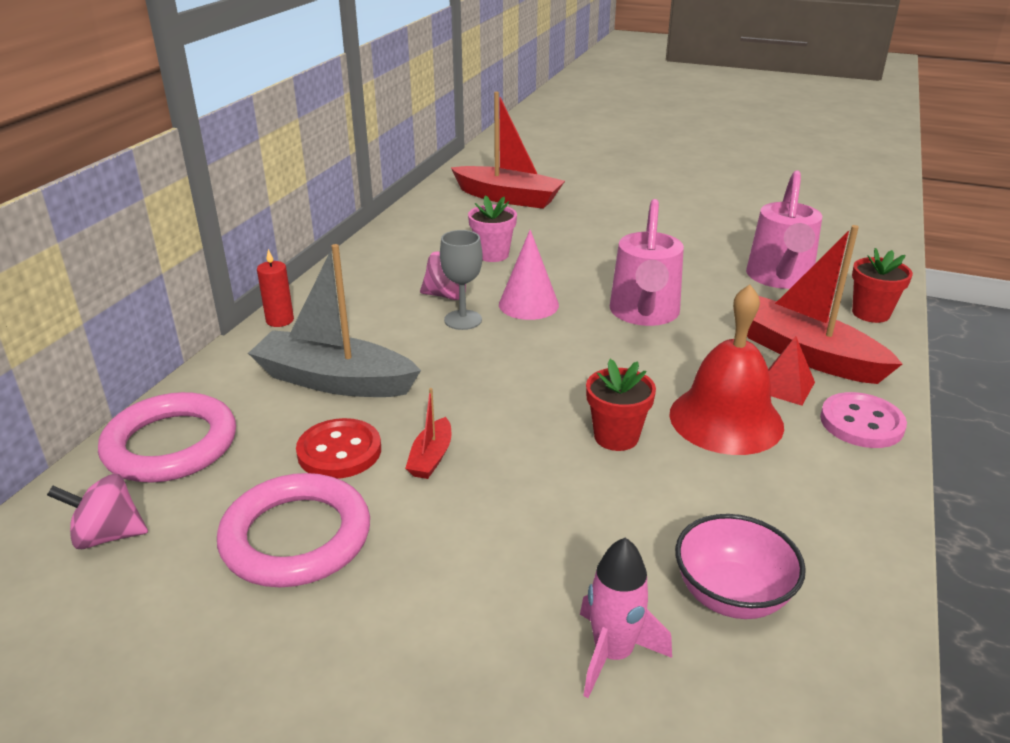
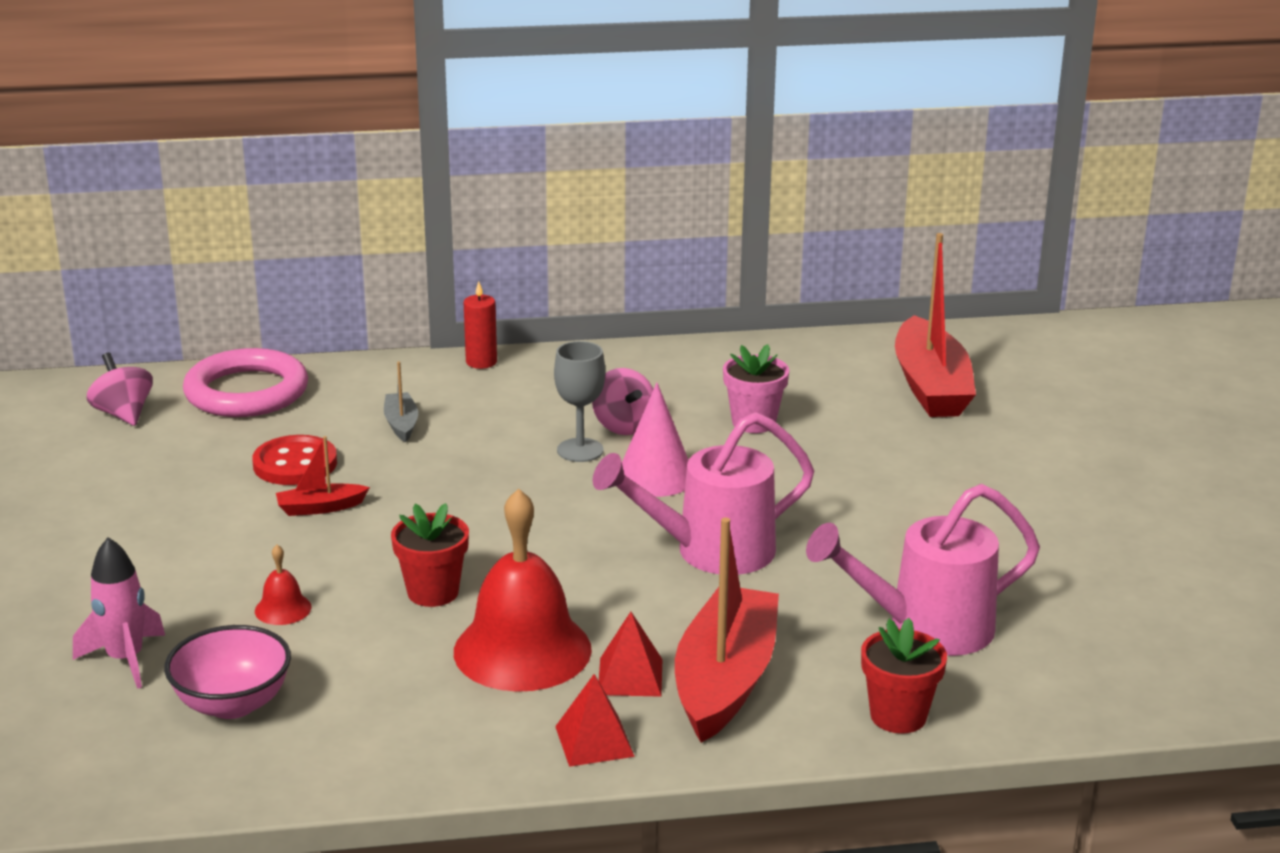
camera: 60 degrees right, 5 degrees down
(296, 537) = (172, 485): pink ring -> none
(334, 380) = (401, 424): grey boat -> grey boat, size x0.45
(587, 523) = (283, 609): none -> red bell
(861, 423) = (594, 741): pink button -> red pyramid

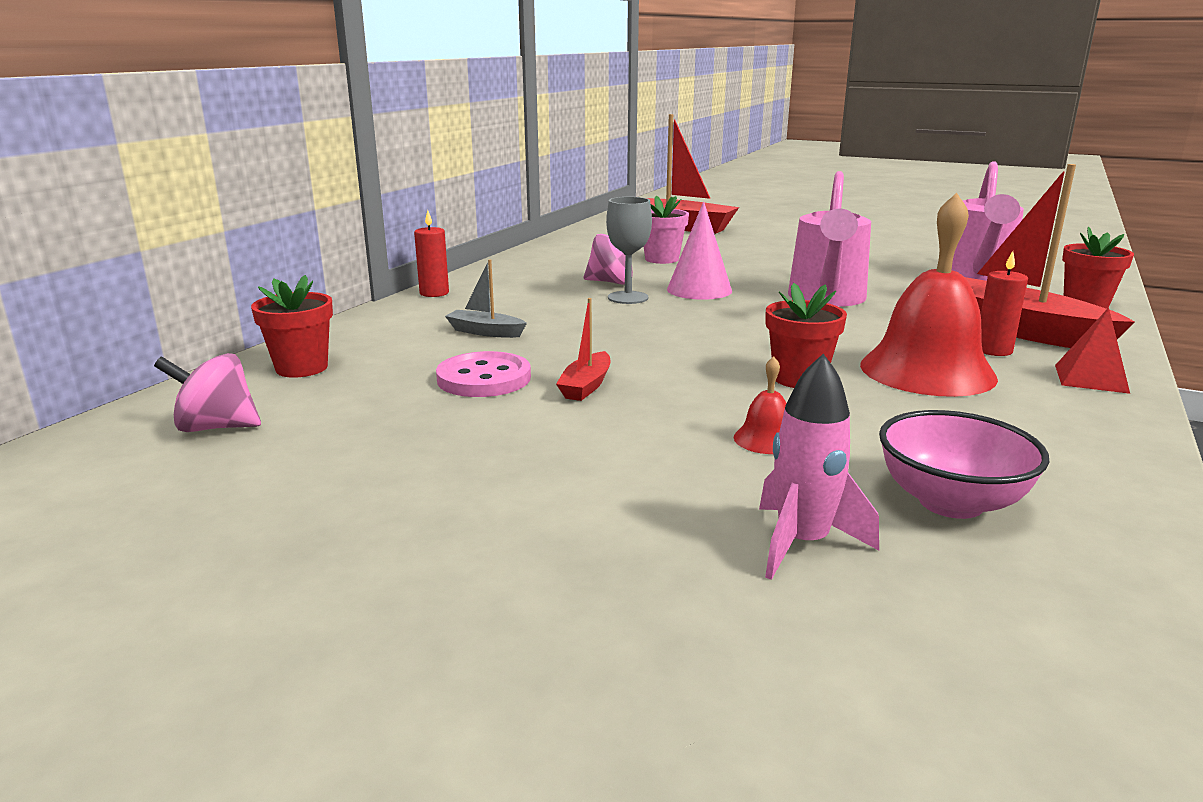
camera: 55 degrees left, 5 degrees down
(246, 392) = (302, 368): pink ring -> red flower pot
(295, 464) = (484, 378): red button -> pink button
(630, 676) = (993, 350): red pyramid -> red candle

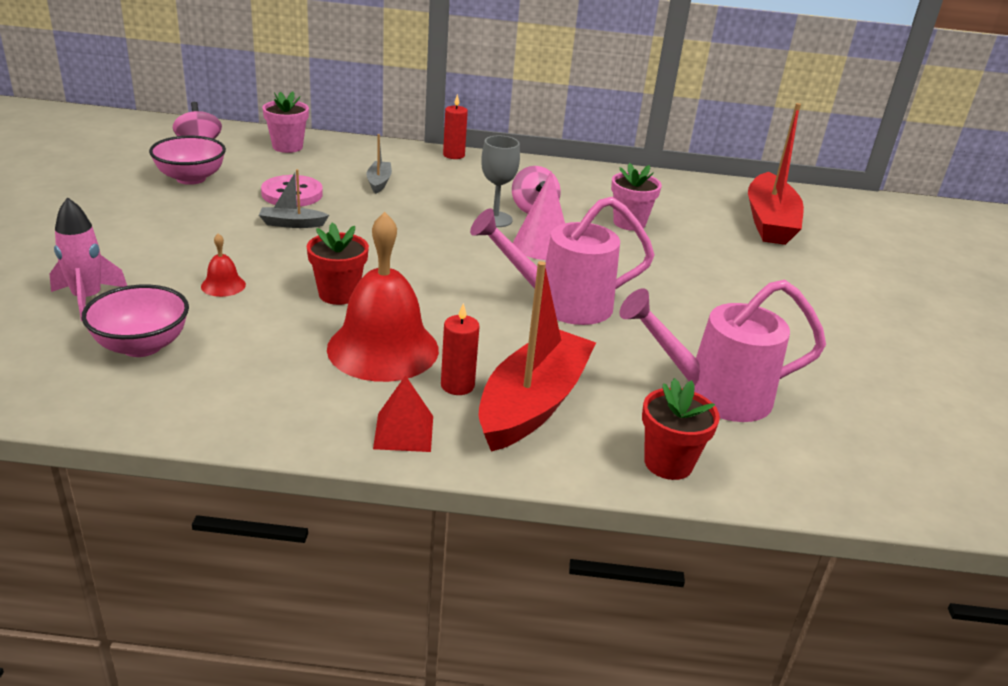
camera: 65 degrees right, 10 degrees up
(302, 368) = (287, 147): red flower pot -> pink flower pot
(359, 441) = (191, 178): none -> pink bowl
(586, 386) = (292, 224): red boat -> grey boat

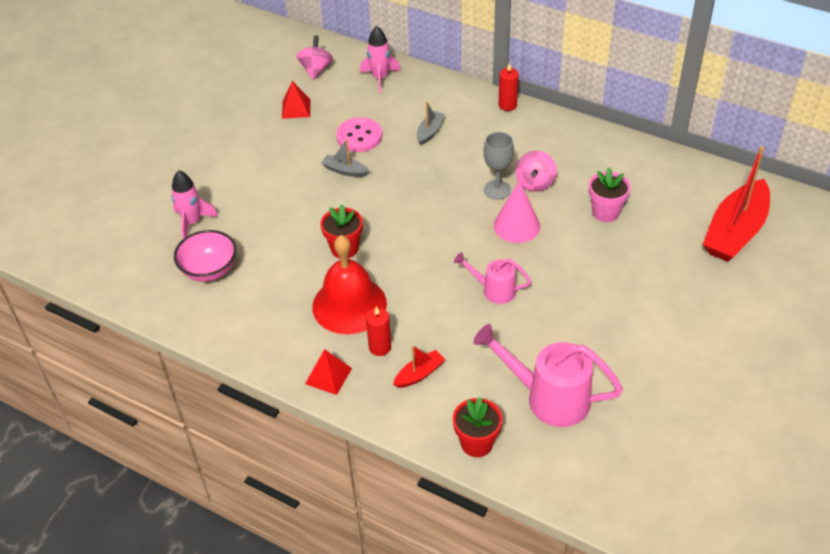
camera: 30 degrees right, 15 degrees up
(191, 178) = (296, 108): pink bowl -> red pyramid
(223, 285) = (275, 225): red bell -> none
(287, 147) = (380, 78): pink flower pot -> pink rocket
(533, 403) = (419, 374): red boat -> red boat, size x0.45
(562, 304) = (494, 290): pink watering can -> pink watering can, size x0.57

